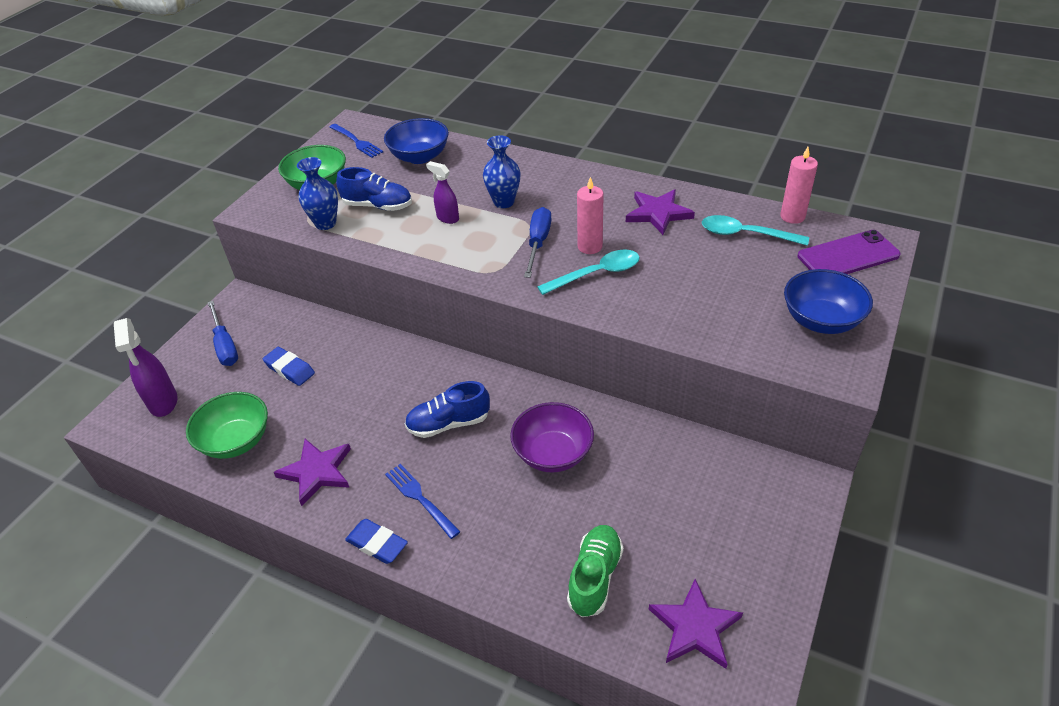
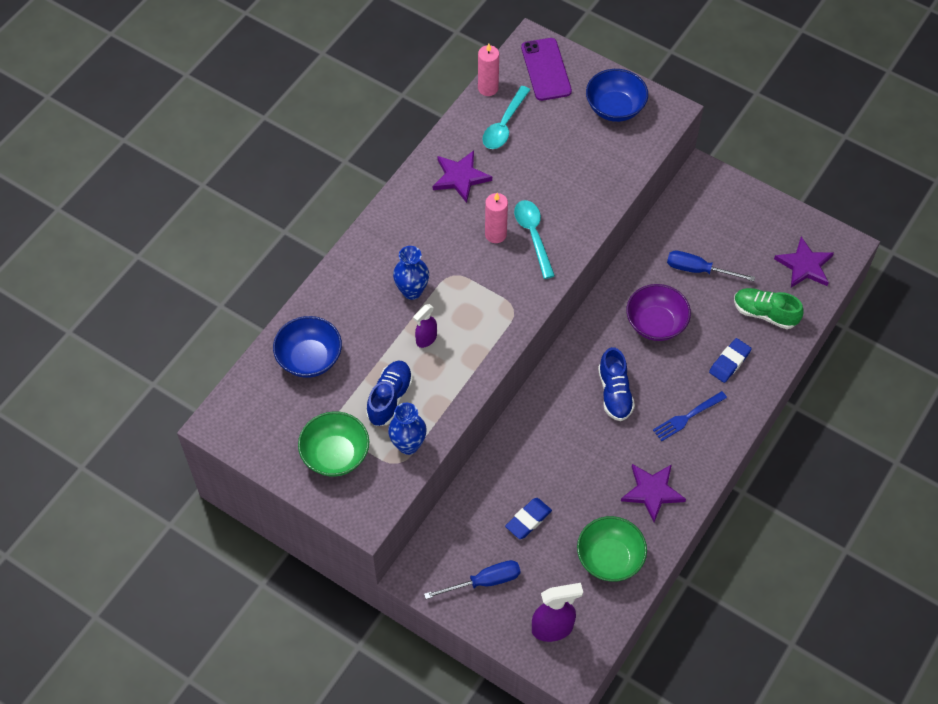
camera: 85 degrees left, 15 degrees up
(357, 142) = (259, 418): blue fork -> none
(377, 544) = (725, 447): blue eraser -> blue eraser (729, 362)
(538, 243) = (481, 271): blue screwdriver -> blue screwdriver (698, 270)

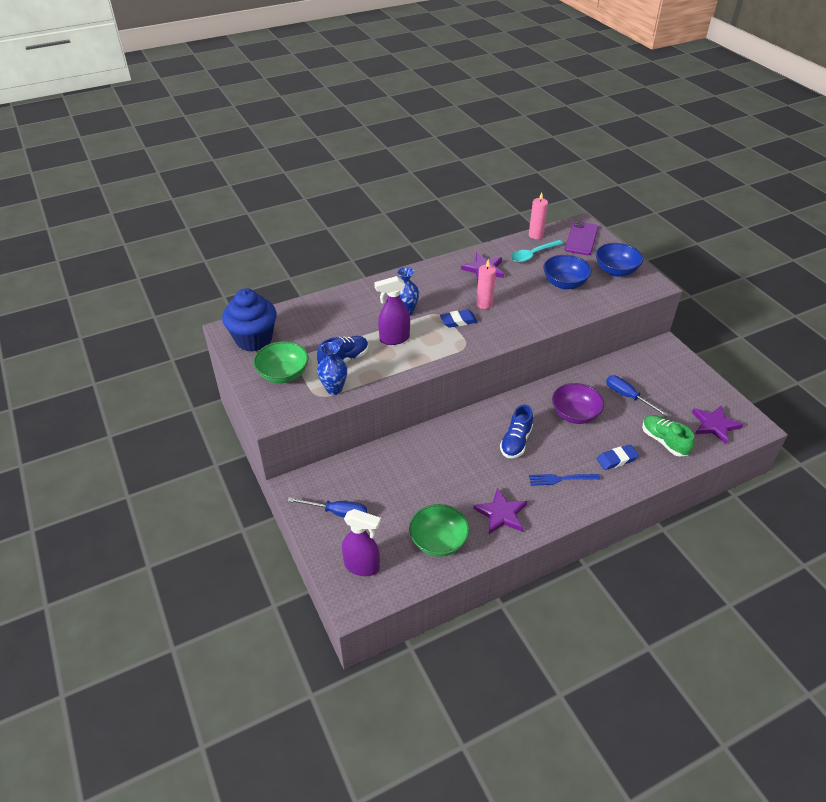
camera: 30 degrees right, 15 degrees down
(260, 422) = (254, 339): none -> blue cupcake
(309, 358) = (312, 320): blue bowl -> blue bowl (564, 283)
(426, 339) = (394, 339): purple spray bottle -> purple spray bottle, size x1.63
(528, 520) = (397, 489): blue eraser -> blue eraser (458, 321)
(533, 235) = (509, 313): turquoise spoon -> none

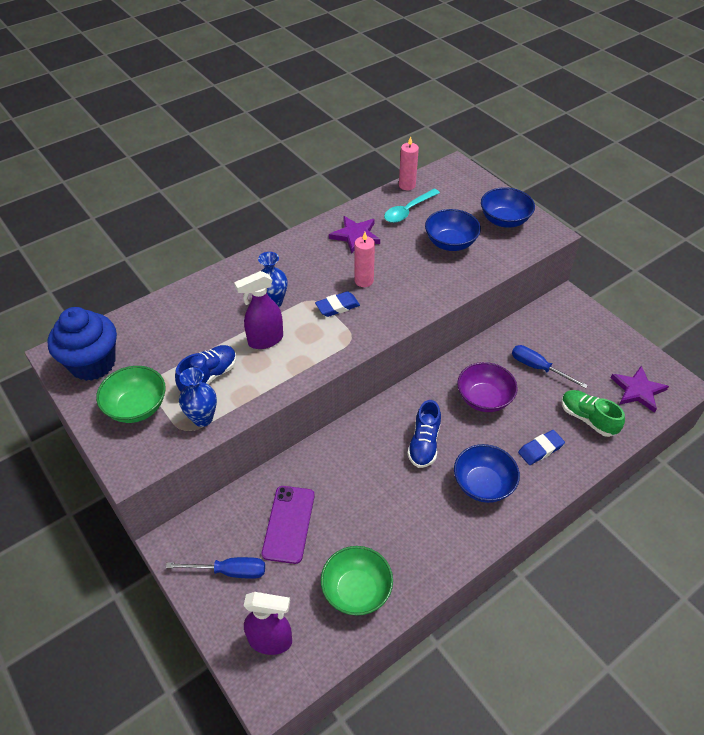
camera: 10 degrees left, 5 degrees up
(501, 514) = (423, 541): purple star -> none
(561, 479) = (483, 484): blue fork -> blue bowl
(581, 238) = (459, 184): purple phone -> purple phone (289, 524)

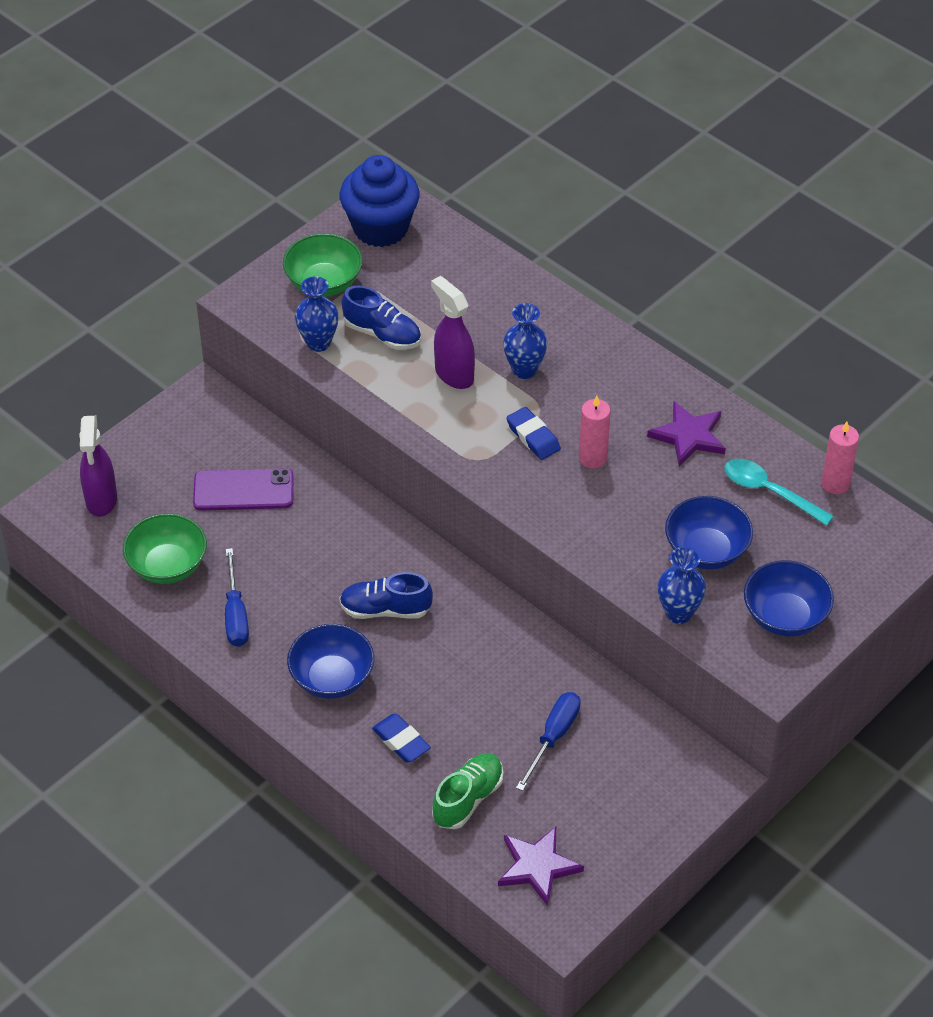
camera: 80 degrees right, 0 degrees up
(229, 571) = (176, 449): blue screwdriver -> blue screwdriver (235, 614)
(484, 399) = (478, 672): purple bowl -> none
(499, 262) = (678, 613): none -> blue vase

